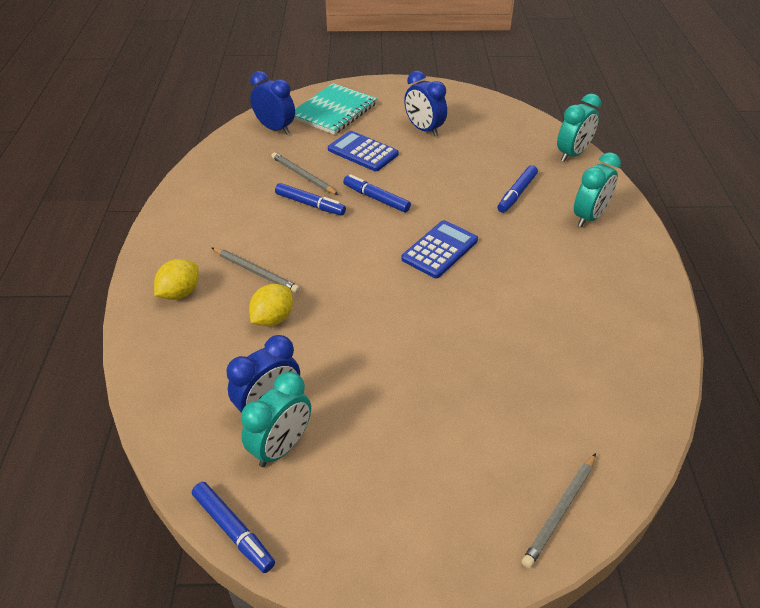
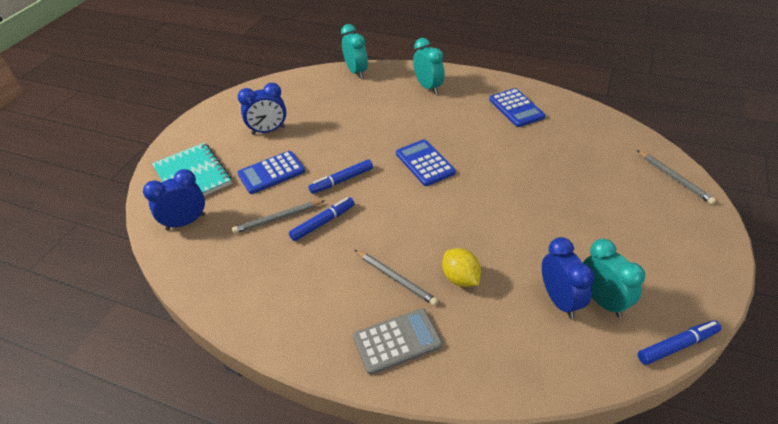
camera: 65 degrees left, 0 degrees up
(180, 293) = (397, 341): yellow lemon -> grey calculator
(256, 272) = (395, 278): grey pencil -> grey pencil turned 75 degrees clockwise
(517, 193) = (383, 109): blue marker -> none
(606, 306) = (516, 108): none -> blue calculator

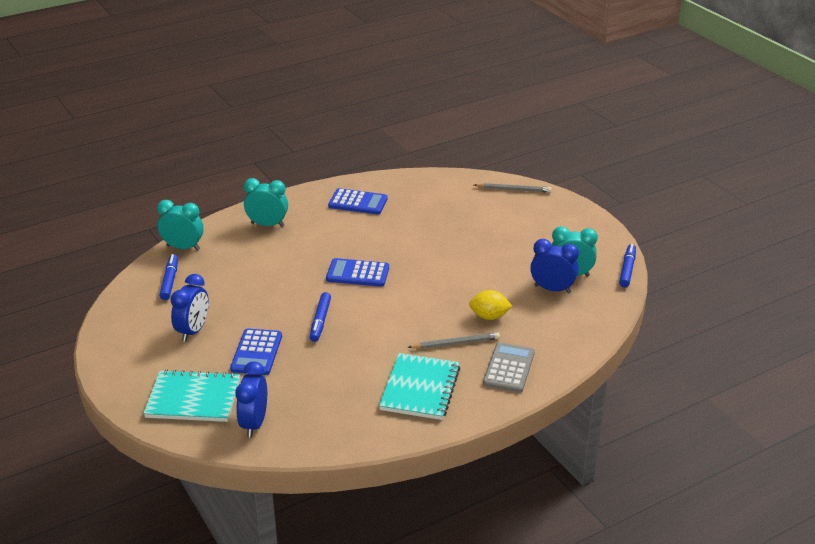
camera: 55 degrees left, 10 degrees down
(278, 218) = (319, 371): grey pencil -> none
(308, 293) = (420, 389): none -> turquoise notebook
(323, 222) = (356, 351): blue marker -> blue marker (170, 281)

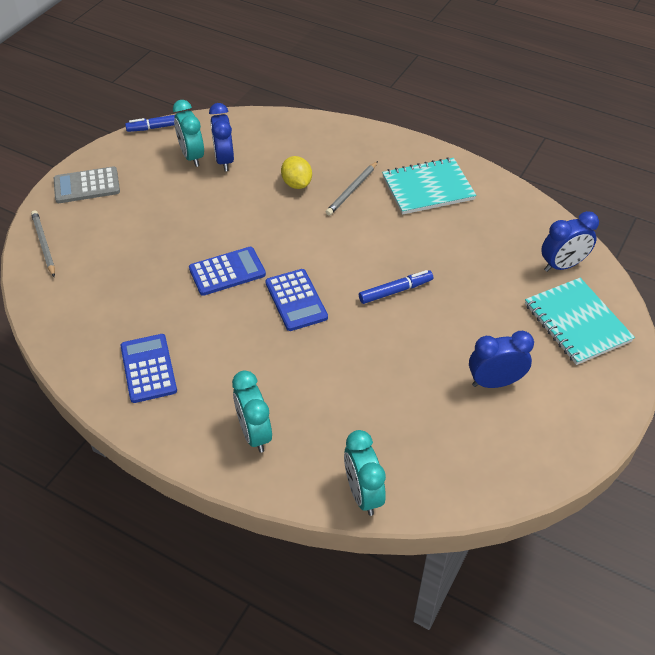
camera: 120 degrees left, 15 degrees up
(170, 281) = (436, 461): blue marker -> none
(256, 352) = (479, 313): blue calculator -> blue calculator (227, 272)
(455, 343) = (352, 190): grey pencil -> grey pencil turned 105 degrees counterclockwise
(509, 368) = (358, 150): grey calculator -> grey calculator (87, 186)

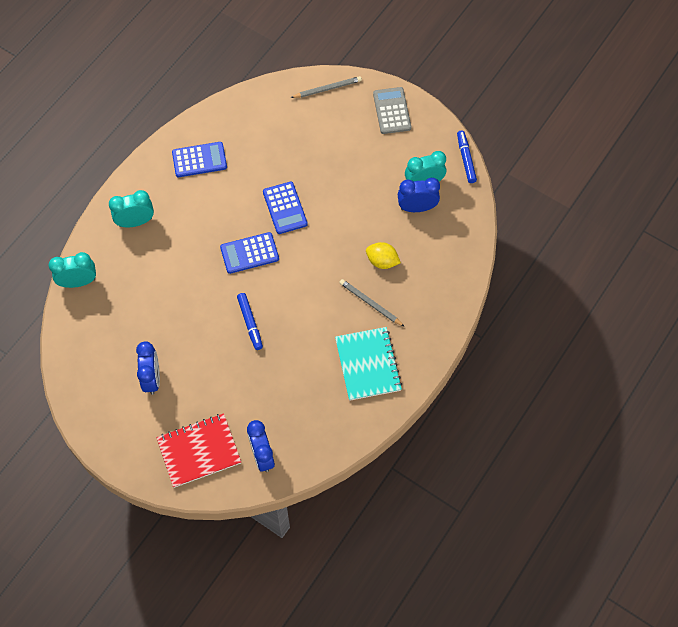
camera: 95 degrees right, 15 degrees up
(296, 184) = (382, 261): yellow lemon -> yellow lemon turned 45 degrees clockwise
(577, 323) = (199, 451): turquoise notebook -> red notebook

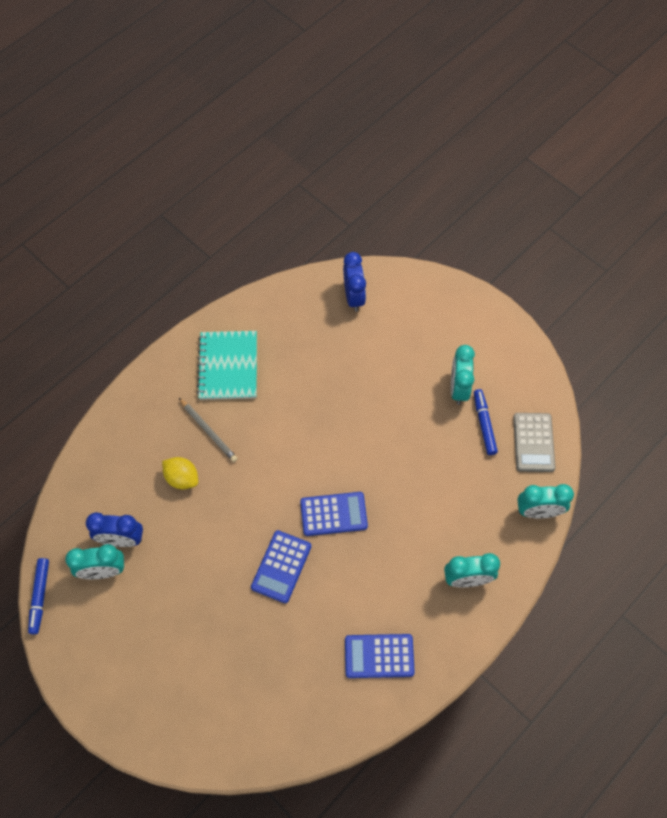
camera: 170 degrees left, 0 degrees up
(152, 378) = (458, 388): blue clock -> turquoise clock
(199, 451) = (416, 310): red notebook -> none
(250, 323) = (345, 431): blue marker -> blue marker (484, 424)
(285, 208) = (281, 566): blue calculator -> blue calculator turned 150 degrees counterclockwise
(327, 89) = (188, 742): grey pencil -> none
(392, 111) = (111, 688): grey calculator -> grey calculator (533, 442)

